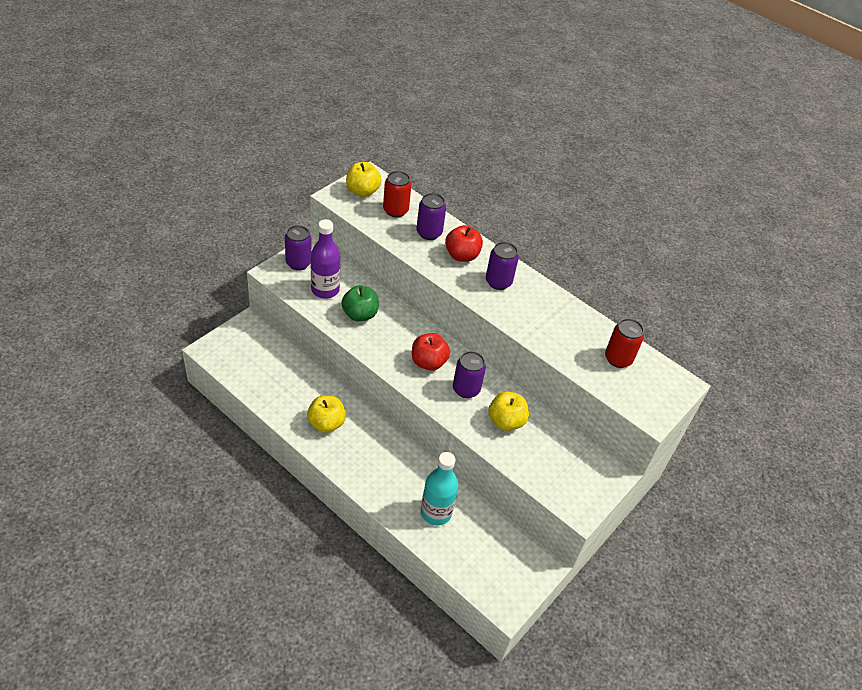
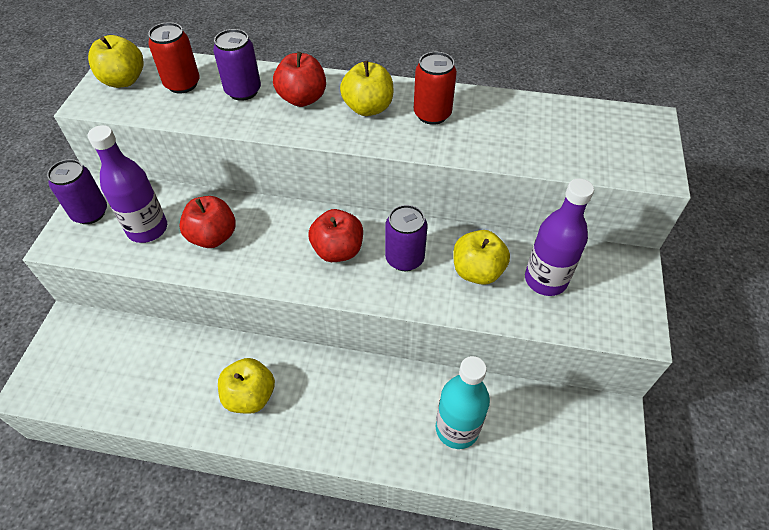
camera: 25 degrees left, 5 degrees up
(360, 314) = (213, 237): green apple -> red apple
(498, 282) = (368, 108): purple can -> yellow apple
(546, 450) = (545, 280): none -> purple bottle
(618, 359) = (566, 127): red can -> red can (432, 114)

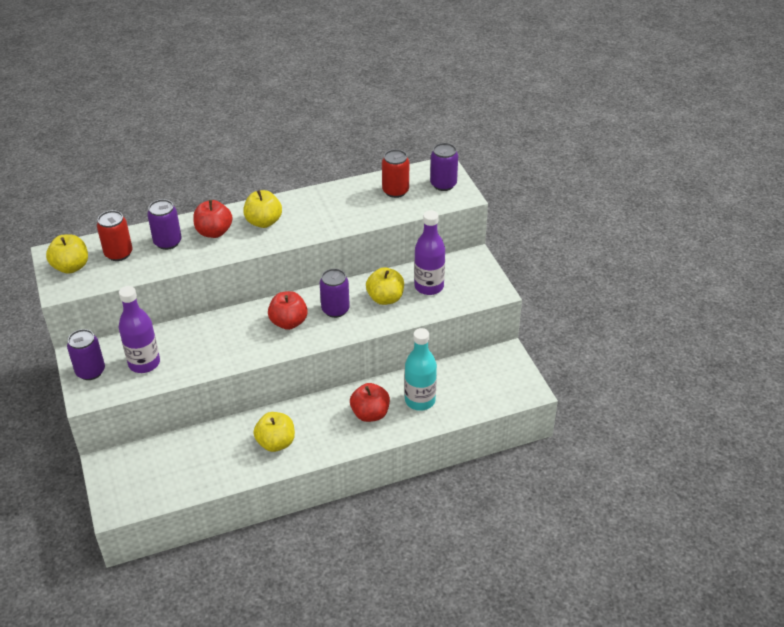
camera: 30 degrees left, 10 degrees down
(213, 237) = (196, 349): red apple -> red apple (370, 414)
(432, 114) = (308, 211): red can -> red can (395, 191)
(637, 145) = (443, 184): none -> purple can

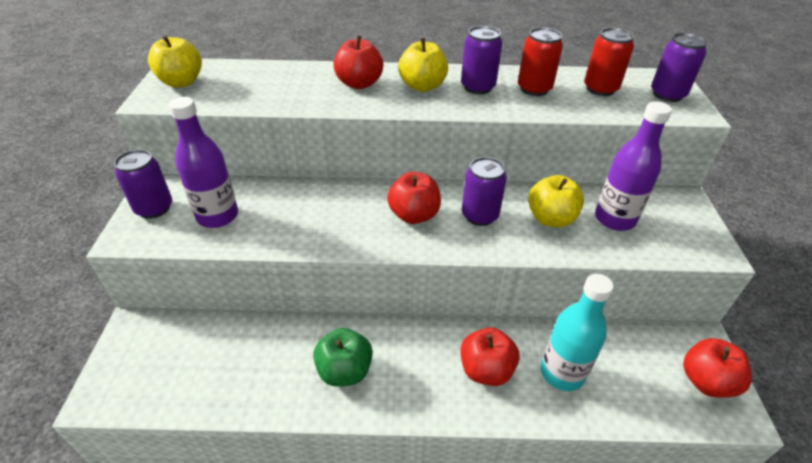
camera: 20 degrees right, 0 degrees up
(118, 253) = (240, 81): red can -> red can (534, 89)
(167, 242) = (301, 82): purple can -> purple can (477, 87)
(276, 443) = (345, 371): yellow apple -> green apple
(510, 378) = (706, 381): none -> red apple

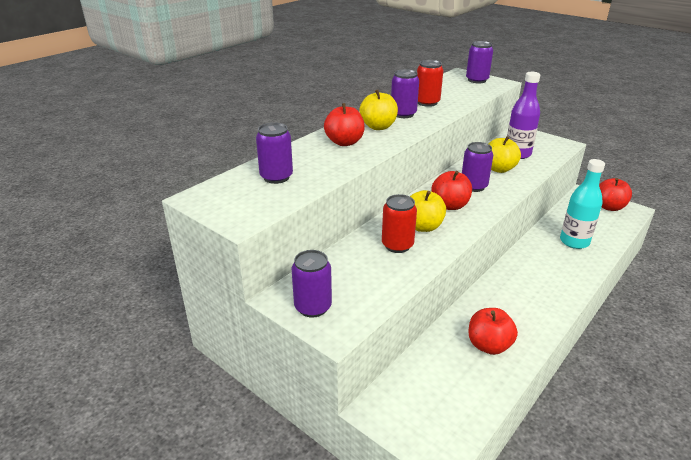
camera: 50 degrees left, 10 degrees down
(181, 82) = (231, 201): yellow apple -> yellow apple (423, 227)
(218, 216) = (361, 279): purple bottle -> none
(246, 82) = (276, 177): none -> purple can
(345, 371) = (513, 316): green apple -> none
(486, 370) = (554, 264): red apple -> red apple (489, 345)
(600, 89) = (450, 90): red can -> red can (397, 245)

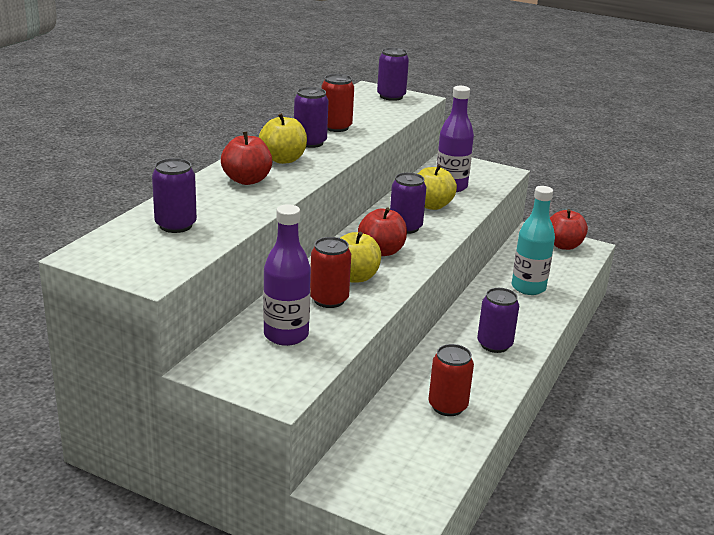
camera: 15 degrees left, 5 degrees down
(313, 307) = (246, 373): purple can -> purple can (494, 344)
(354, 275) = (286, 335): none -> purple bottle
(489, 345) = (447, 406): red apple -> red can

